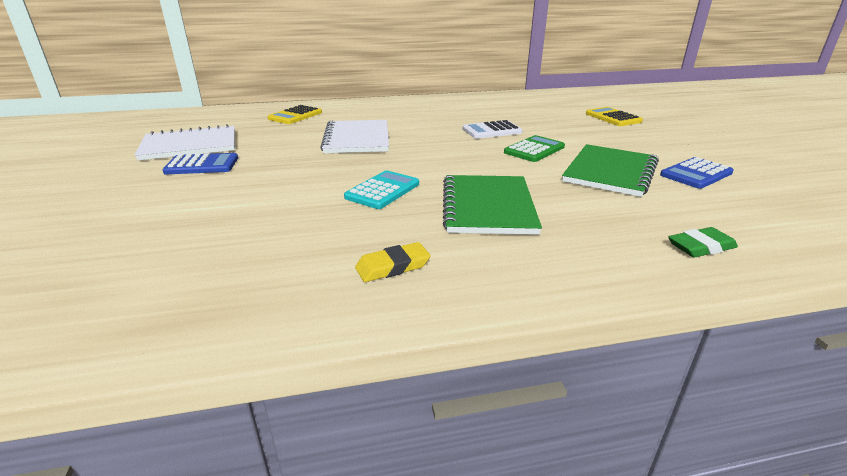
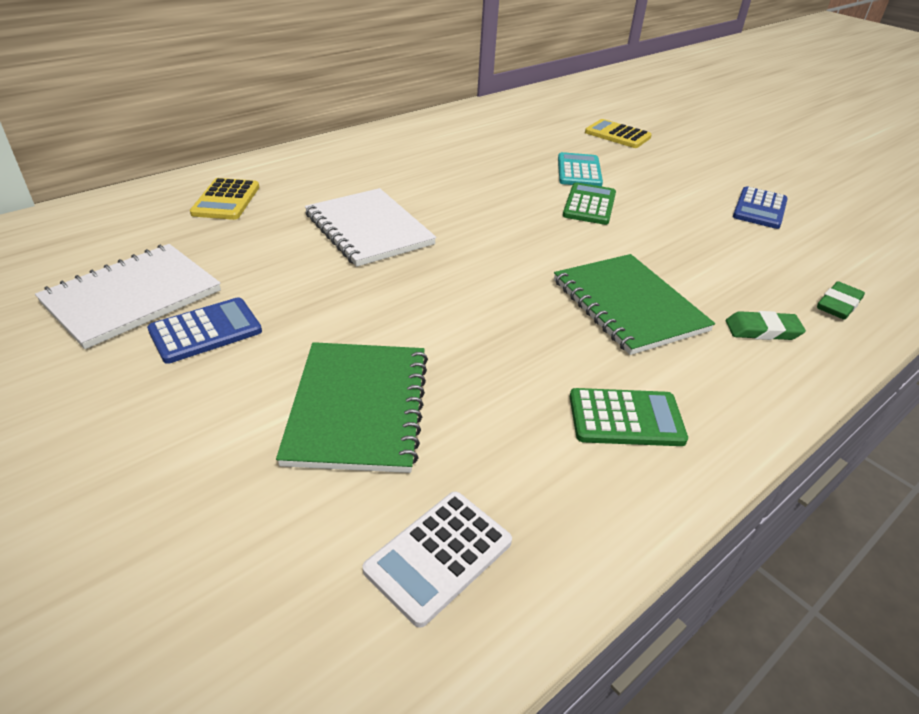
camera: 30 degrees left, 10 degrees up
(382, 191) = (498, 312): turquoise calculator -> turquoise calculator (579, 171)
(392, 266) = (626, 418): yellow eraser -> green calculator
(492, 131) = (515, 181): white calculator -> white calculator (438, 556)
(592, 246) = (762, 330): none -> green eraser
(610, 172) = (689, 223): green notebook -> green notebook (358, 407)

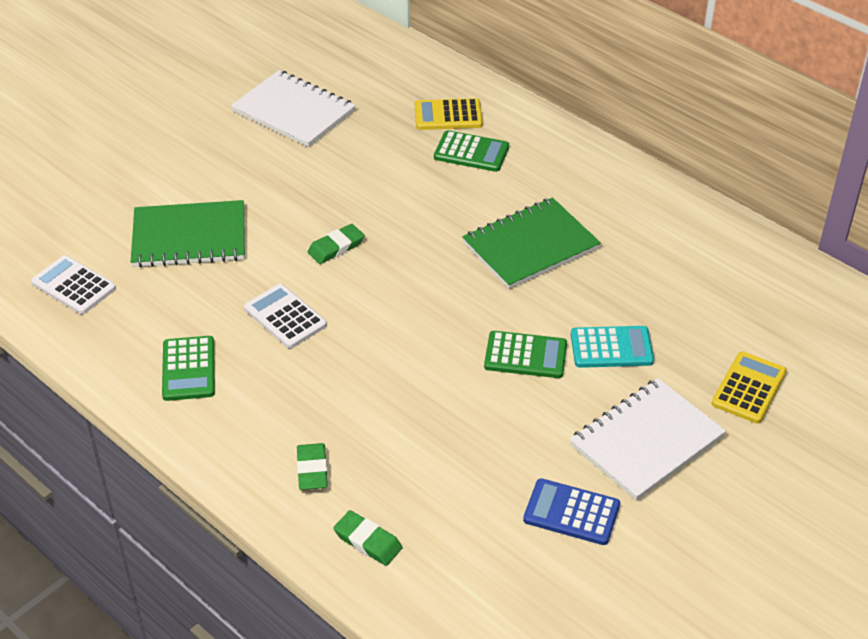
camera: 85 degrees right, 5 degrees up
(205, 331) = (260, 154): blue calculator -> none
(296, 195) = (471, 152): none -> green calculator
(369, 229) = (422, 206): white notebook -> white notebook (646, 441)
(418, 287) = (336, 247): none -> green eraser
(532, 332) = (285, 317): none -> white calculator
(628, 305) = (335, 378): green notebook -> green notebook (530, 246)

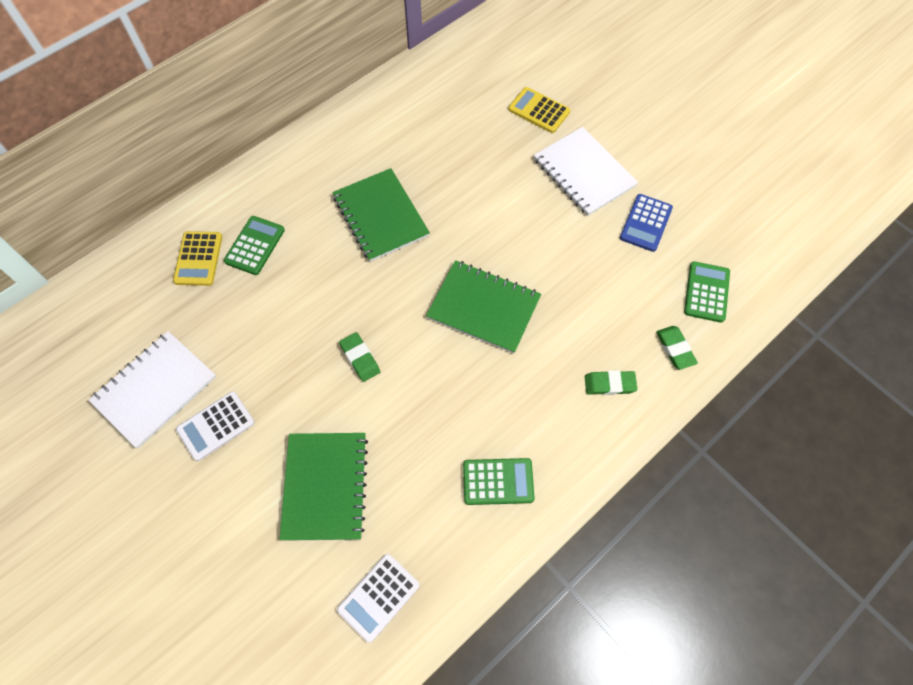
camera: 85 degrees left, 20 degrees up
(285, 317) = (442, 401): white calculator -> white calculator (216, 426)
(368, 541) = (675, 349): green eraser -> green eraser turned 60 degrees counterclockwise
(411, 345) = (483, 308): none -> green notebook
(525, 355) = (500, 233): green calculator -> green calculator (706, 292)
(611, 348) = (496, 180): turquoise calculator -> none

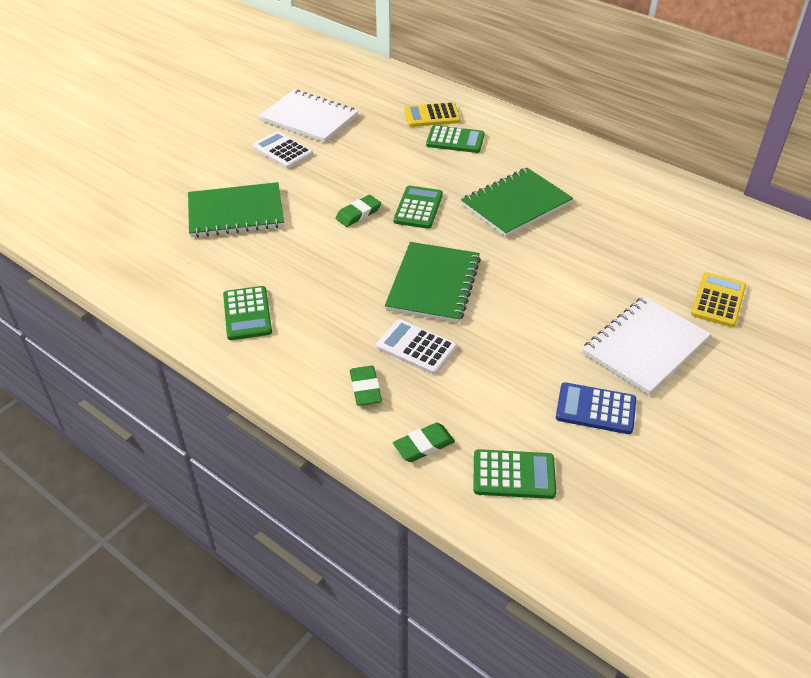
camera: 80 degrees right, 20 degrees down
(365, 301) = (418, 208): none -> green calculator
(378, 597) = (142, 254): white calculator -> white calculator (416, 347)

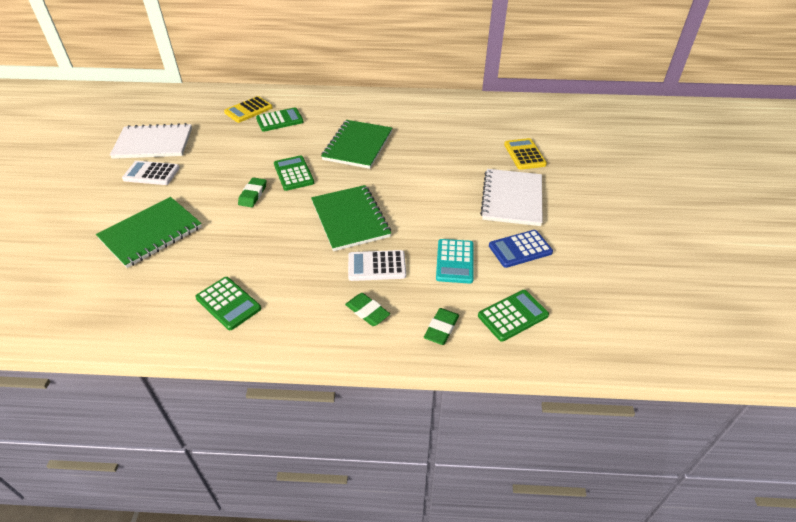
camera: 35 degrees left, 0 degrees up
(505, 384) = (455, 261): none -> turquoise calculator

